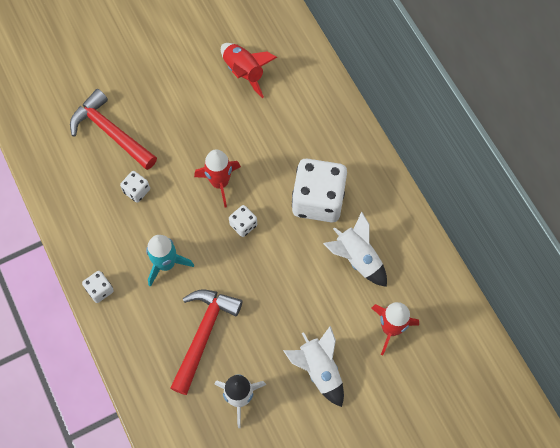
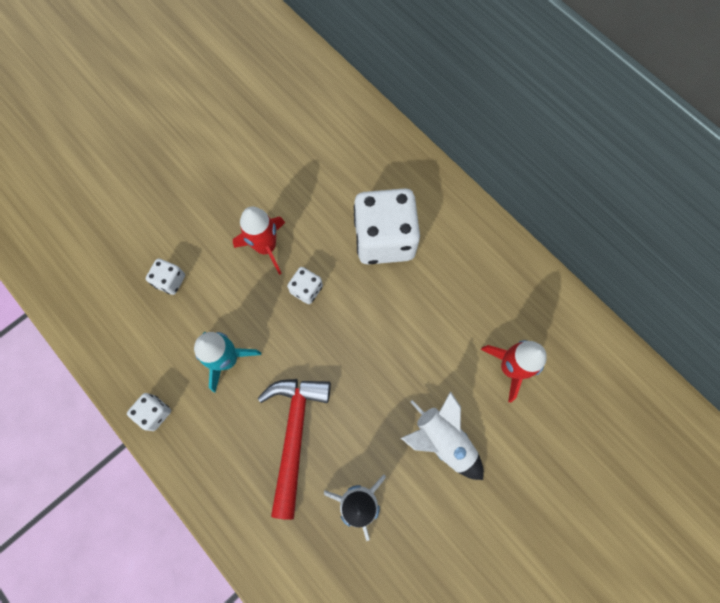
camera: 15 degrees left, 5 degrees up
(111, 132) = (123, 219): red hammer -> none
(244, 72) = (260, 115): red rocket -> none
(357, 258) = (448, 295): white rocket -> none

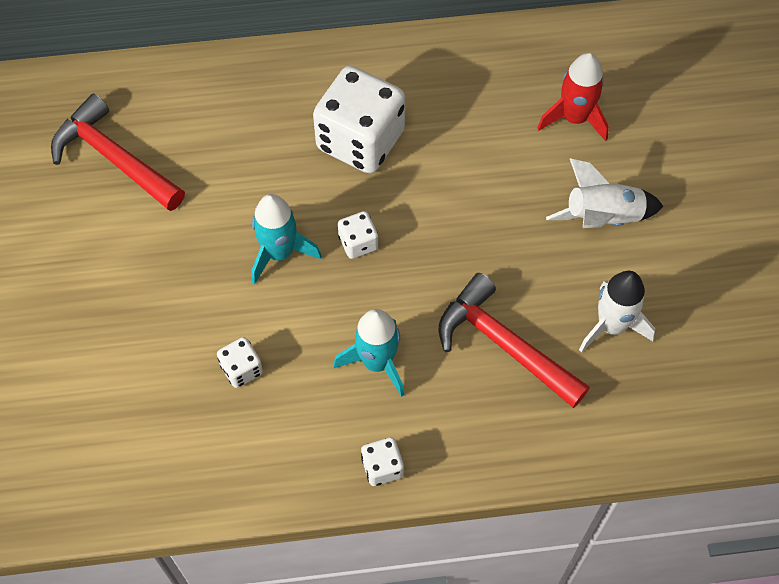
camera: 55 degrees left, 10 degrees down
(266, 110) = (115, 158): none -> red hammer
(266, 247) = (279, 253): red rocket -> turquoise rocket

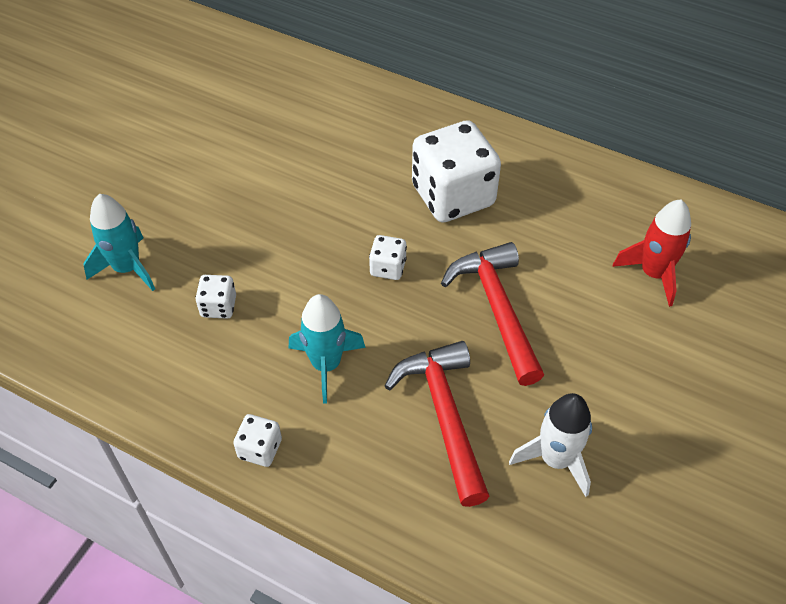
camera: 35 degrees right, 10 degrees down
(115, 158) = (259, 115): red hammer -> red hammer (497, 309)
(279, 253) = (320, 240): turquoise rocket -> turquoise rocket (127, 268)
(603, 217) = (618, 366): white rocket -> none

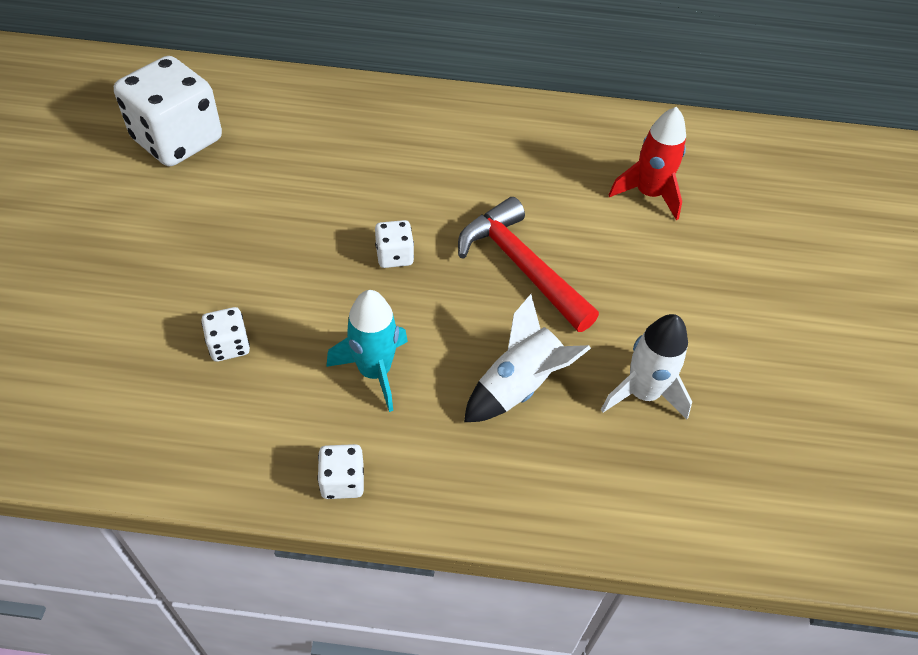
camera: 25 degrees left, 0 degrees up
(127, 268) = (103, 334): turquoise rocket -> none
(445, 416) = (519, 385): red hammer -> white rocket
(453, 196) = (428, 169): white dice -> white dice (177, 140)

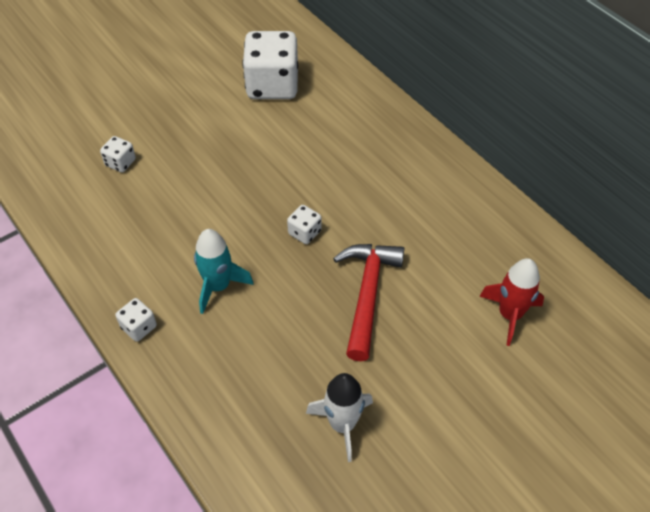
camera: 50 degrees right, 0 degrees up
(229, 345) = (170, 216): white dice -> white dice (120, 163)
(519, 385) = (280, 358): white rocket -> none

